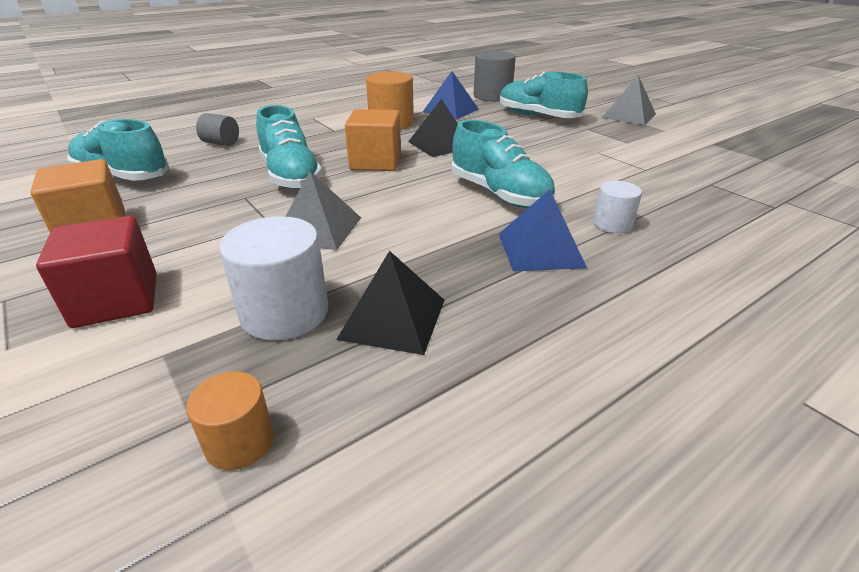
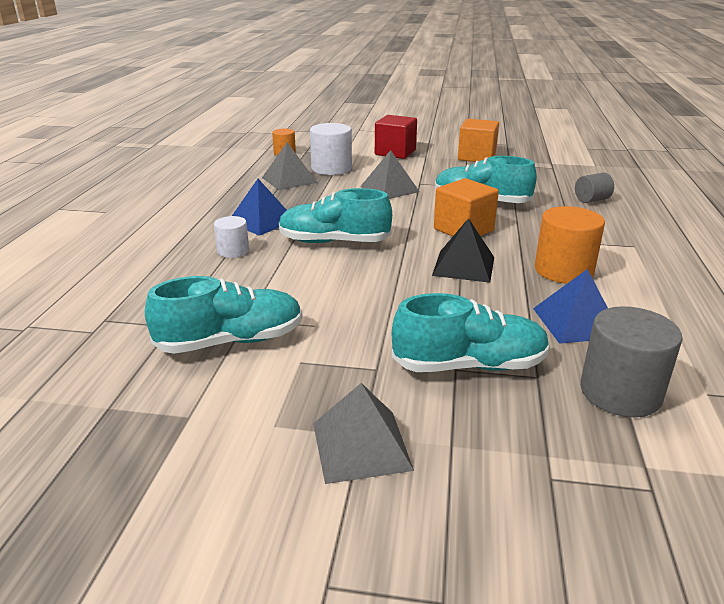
camera: 135 degrees right, 5 degrees down
(123, 176) = (552, 169): turquoise shoe -> turquoise shoe (231, 341)
(392, 318) = (289, 180): black pyramid -> grey pyramid

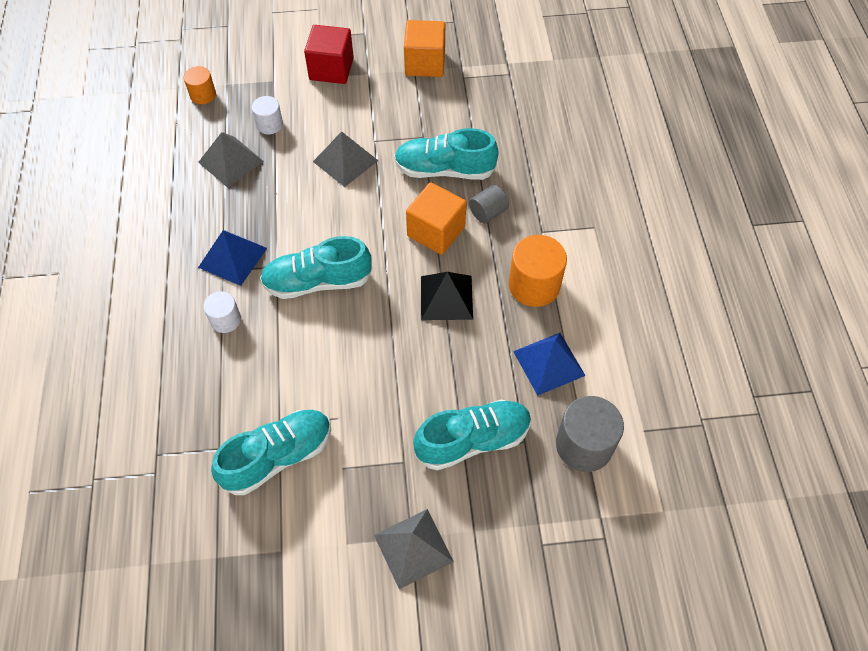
camera: 15 degrees left, 30 degrees up
(331, 168) = (269, 124): white cylinder -> white cylinder, size x0.58
(591, 200) = (553, 143): grey cylinder -> grey cylinder (488, 212)

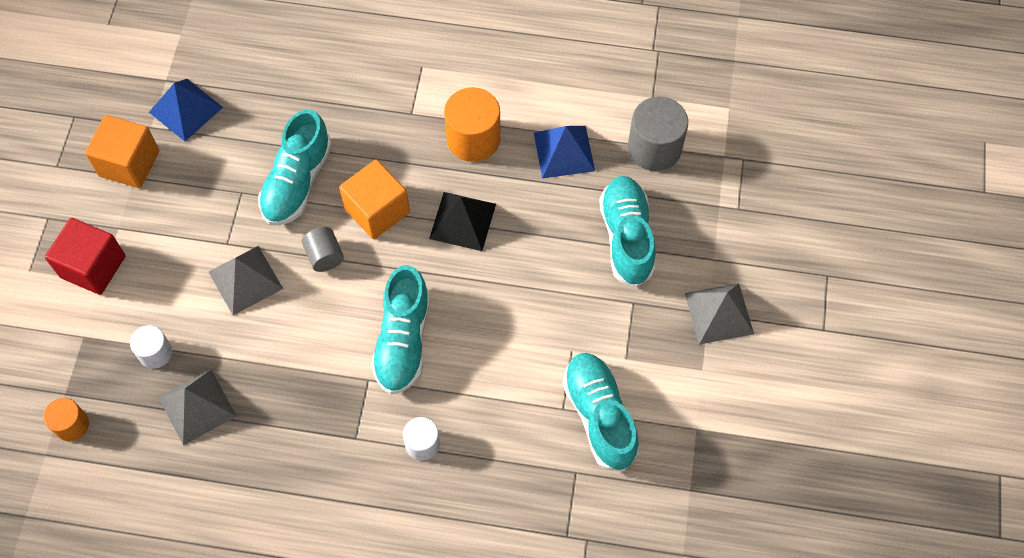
camera: 75 degrees left, 5 degrees up
(232, 257) = (341, 424): blue pyramid -> blue pyramid (185, 109)
(488, 212) = (370, 155): grey cylinder -> grey cylinder (324, 256)

